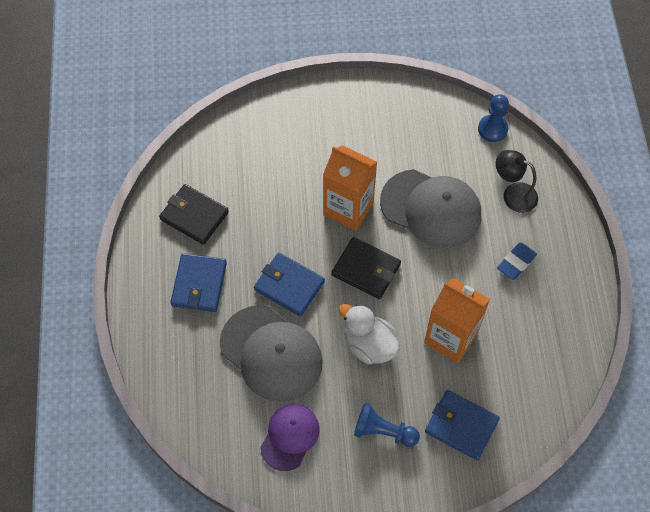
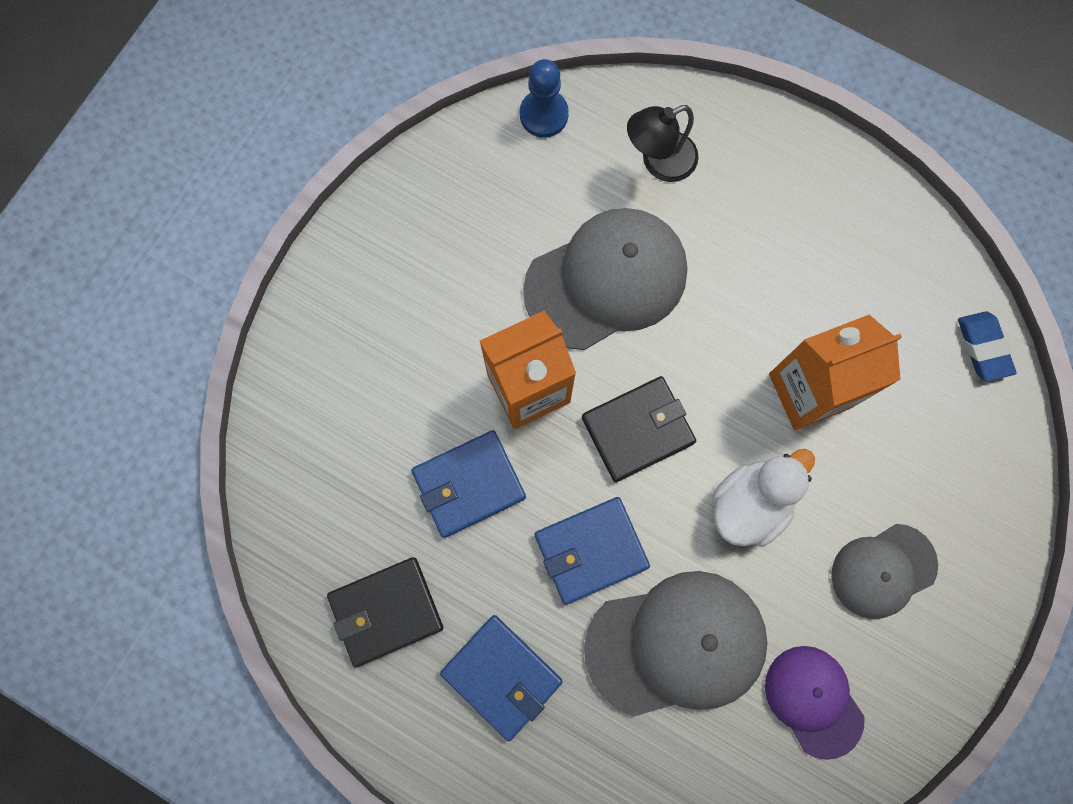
camera: 55 degrees left, 15 degrees up
(369, 345) = (750, 503): white duck -> white duck turned 150 degrees clockwise
(383, 431) = (883, 571): blue pawn -> grey cap
(461, 426) = (937, 465): blue wallet -> blue wallet (469, 484)
(516, 263) = (759, 232): blue eraser -> blue eraser (983, 347)

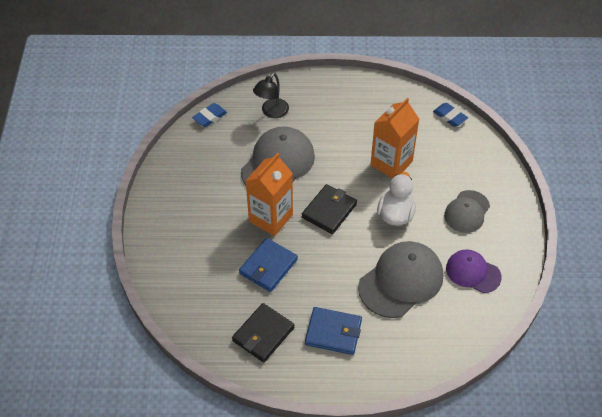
camera: 30 degrees left, 25 degrees down
(544, 115) = (210, 117): blue pawn -> blue eraser
(591, 550) = (340, 265): blue wallet -> none

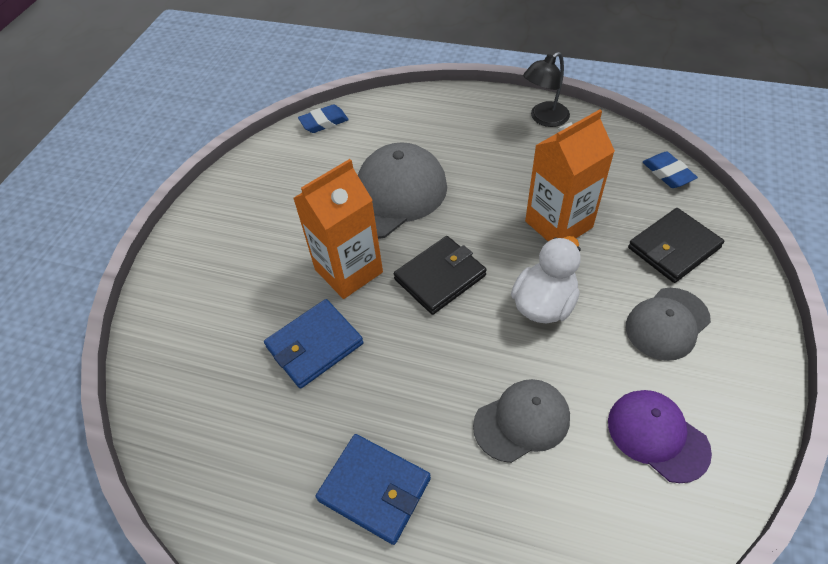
camera: 20 degrees right, 0 degrees up
(263, 334) = (258, 461): black wallet -> black wallet (673, 248)
(271, 112) = (407, 128): black lamp -> black lamp (544, 118)
(401, 281) = (522, 421): grey cap -> grey cap, size x0.61

